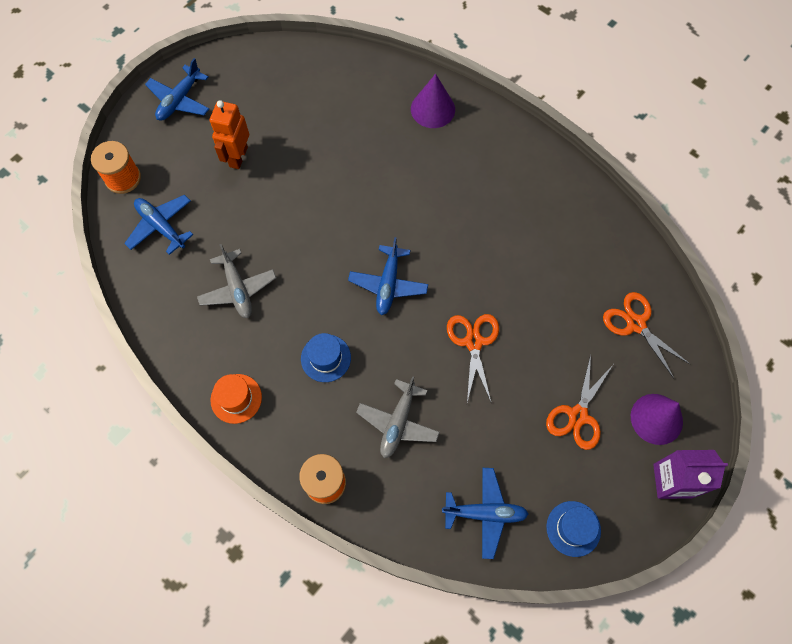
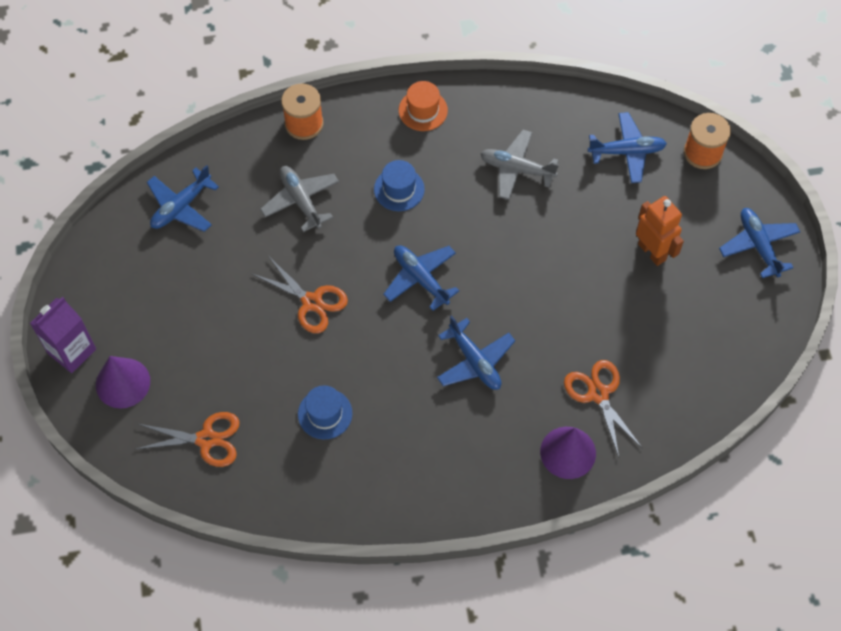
camera: 130 degrees right, 5 degrees down
(420, 204) = (474, 361): none -> blue plane
(573, 528) = (112, 254): blue hat -> blue hat (325, 414)
(578, 415) = (182, 328): orange scissors -> orange scissors (598, 394)

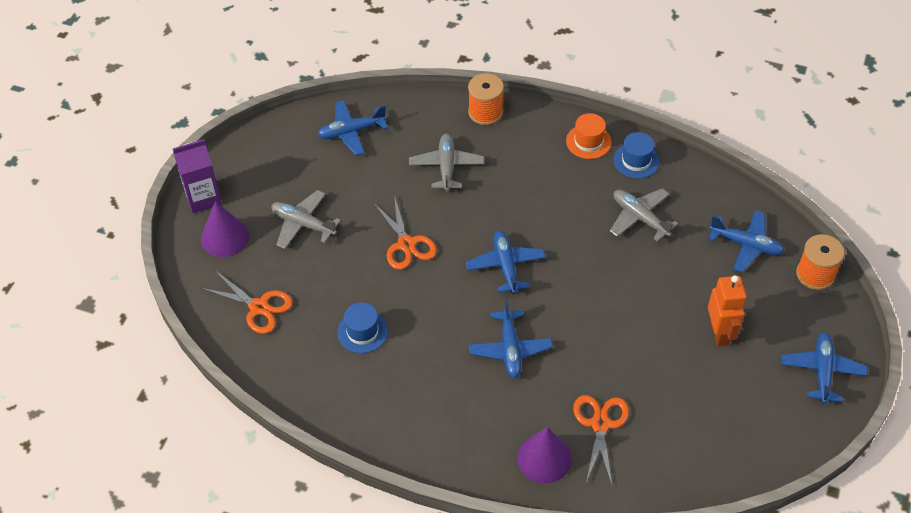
camera: 30 degrees right, 10 degrees down
(195, 330) = (303, 224): none -> grey plane
(399, 189) = (531, 191): blue hat -> blue hat (636, 160)

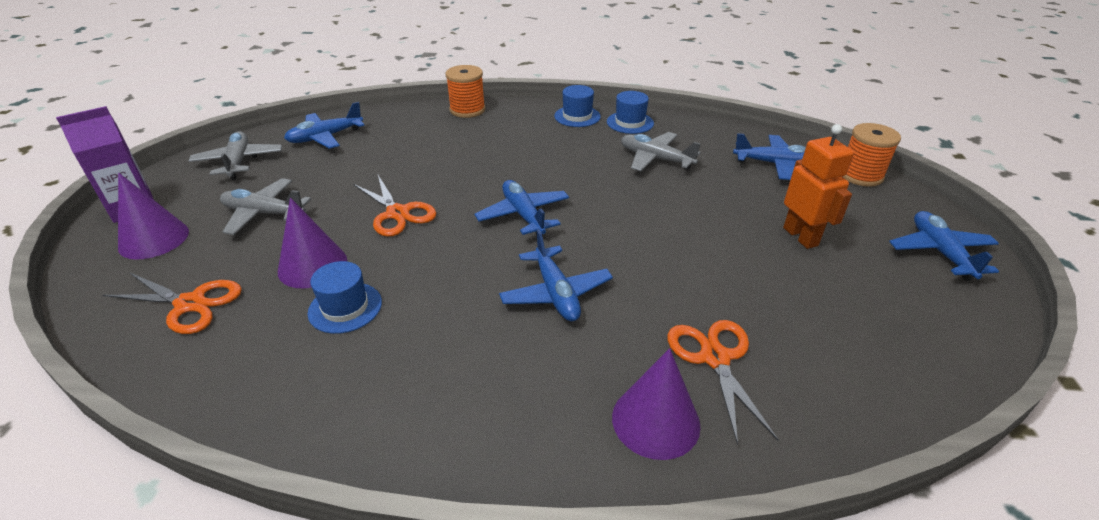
camera: 15 degrees left, 15 degrees down
(340, 288) = (312, 266): none -> purple cone
(446, 167) = (435, 149): grey plane -> grey plane (239, 162)
(588, 141) = (577, 116): orange hat -> blue hat

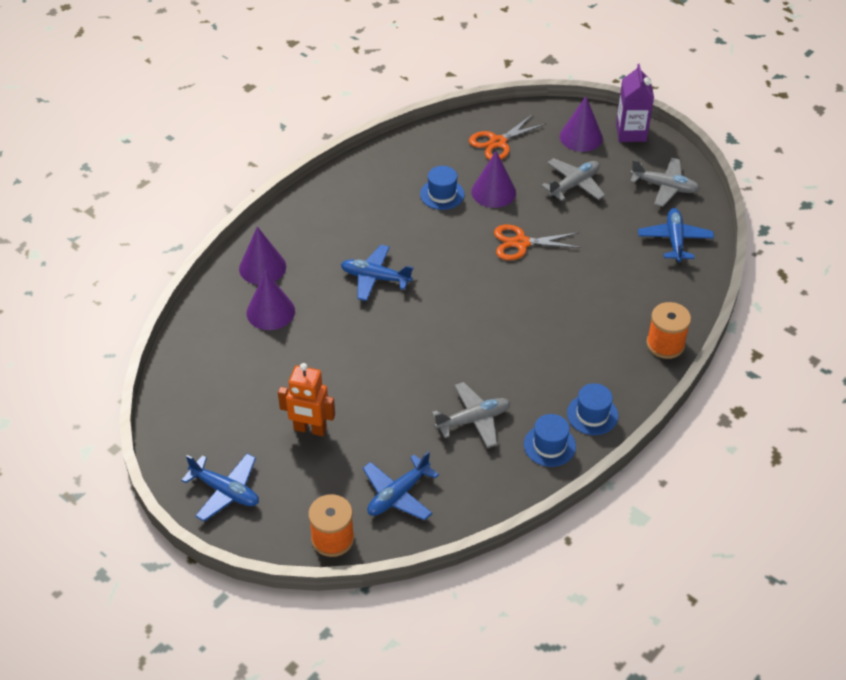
camera: 125 degrees right, 10 degrees up
(523, 215) = (464, 301): blue plane -> none
(715, 358) = (270, 311): orange scissors -> purple cone

